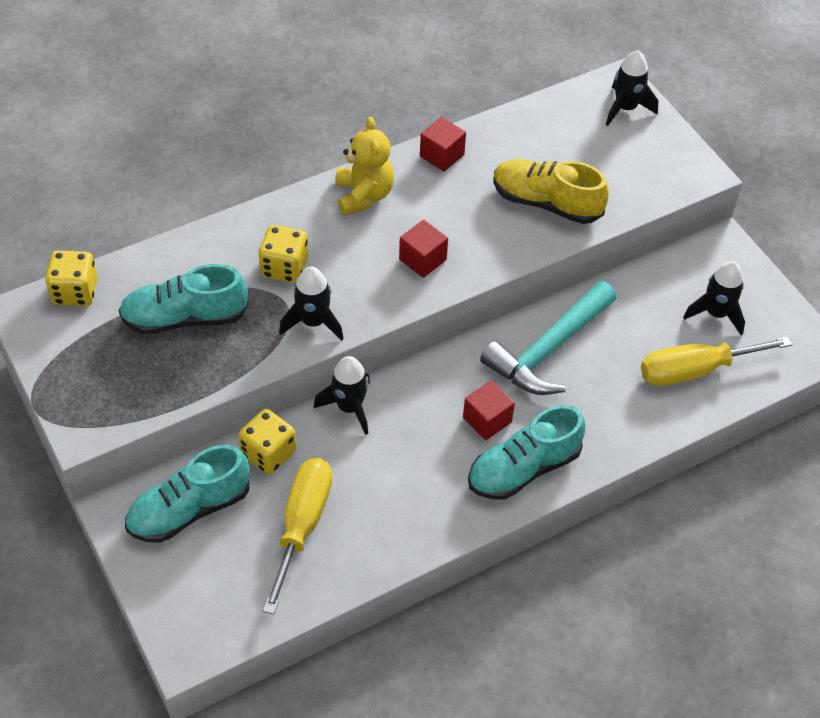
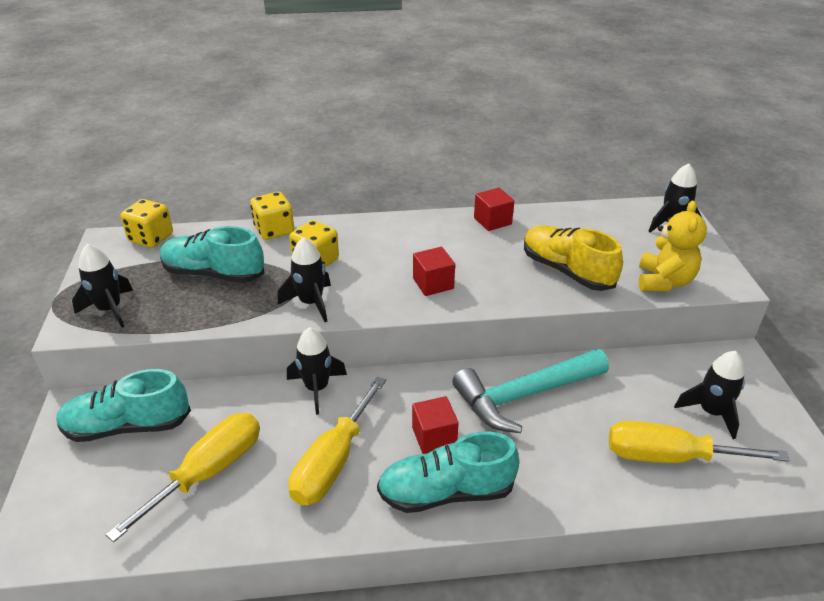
camera: 25 degrees right, 15 degrees down
(107, 397) = (110, 309): none -> black rocket
(268, 453) = (225, 403): yellow dice -> yellow dice (274, 230)
(363, 195) = (412, 231): yellow teddy bear -> yellow teddy bear (664, 281)
(410, 475) = (333, 462): none -> yellow screwdriver

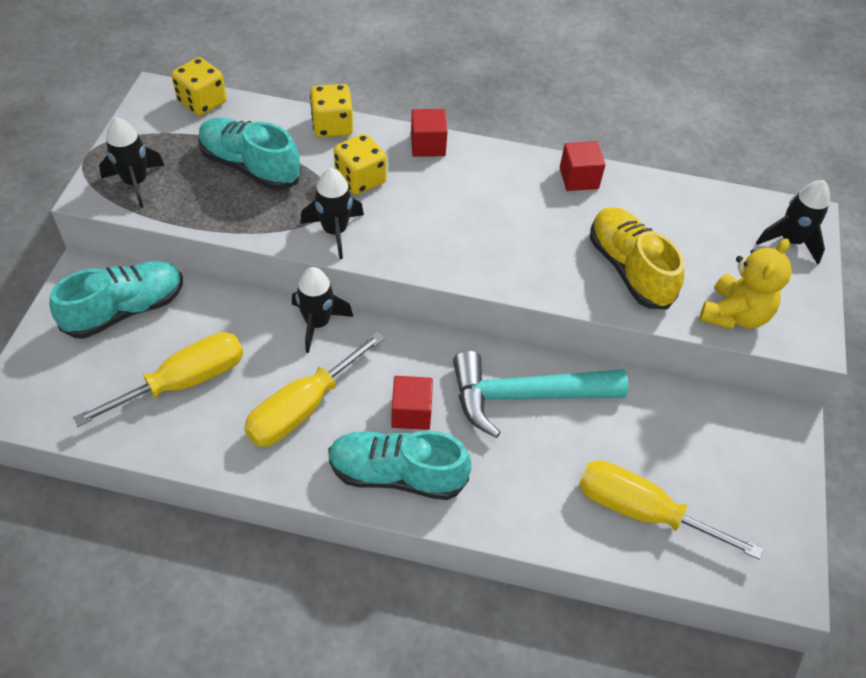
camera: 15 degrees right, 15 degrees up
(127, 426) = (126, 310): turquoise shoe -> turquoise shoe turned 135 degrees clockwise
(433, 283) = (473, 243): red cube -> red cube (428, 145)
(711, 412) = (716, 477): black rocket -> none

